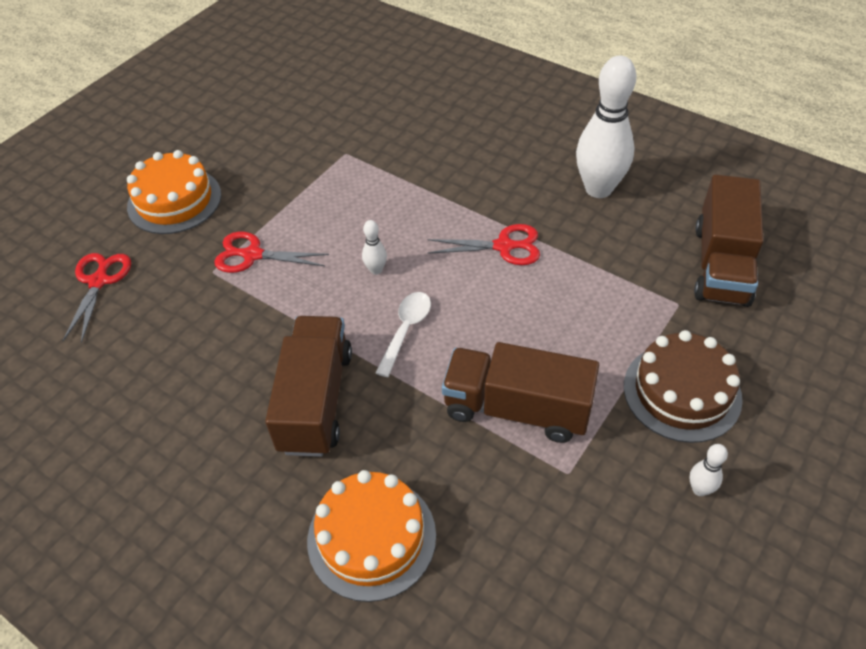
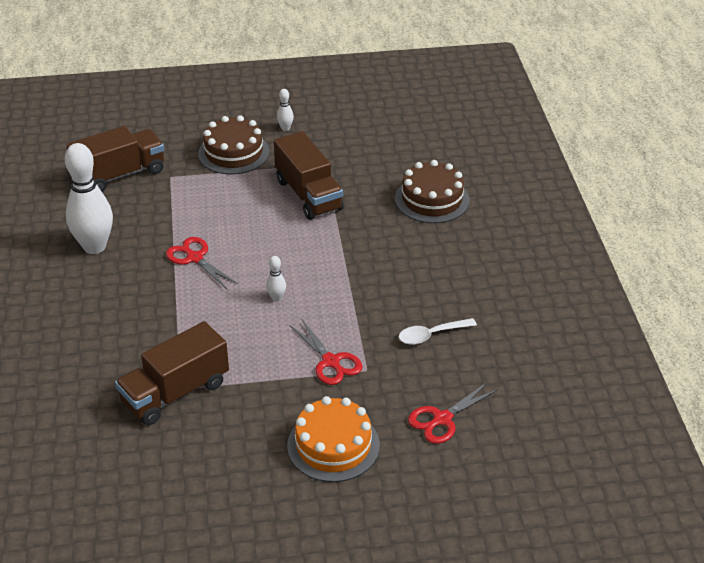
camera: 135 degrees left, 10 degrees down
(316, 400) = (392, 261): brown truck -> brown truck (175, 393)
(371, 537) = (432, 199): orange cake -> brown cake
(406, 330) = (306, 258): white spoon -> white spoon (431, 335)

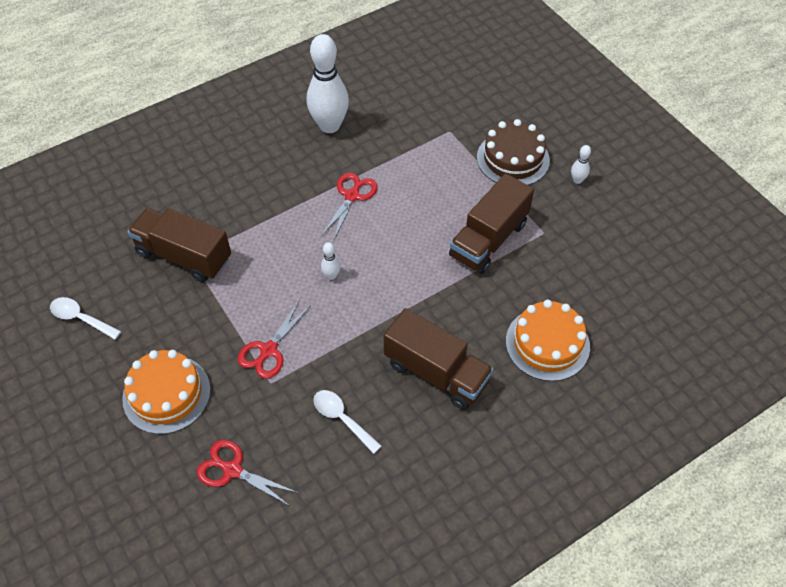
camera: 65 degrees right, 15 degrees up
(120, 175) = (430, 98): brown truck -> brown truck (436, 373)
(196, 492) = (81, 318): none -> white spoon
(432, 199) = (547, 343): brown cake -> orange cake

